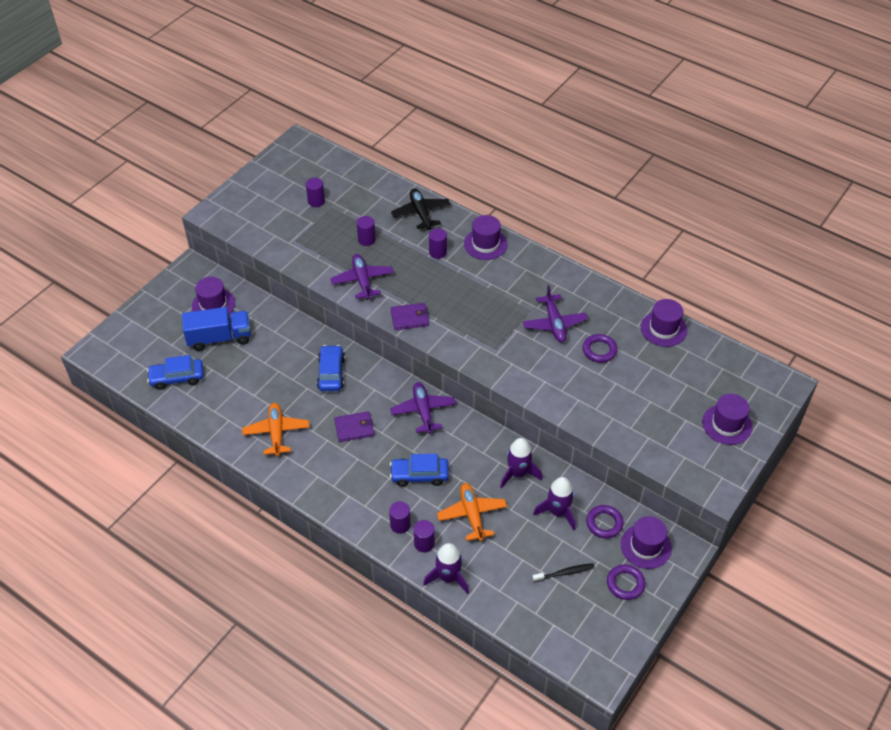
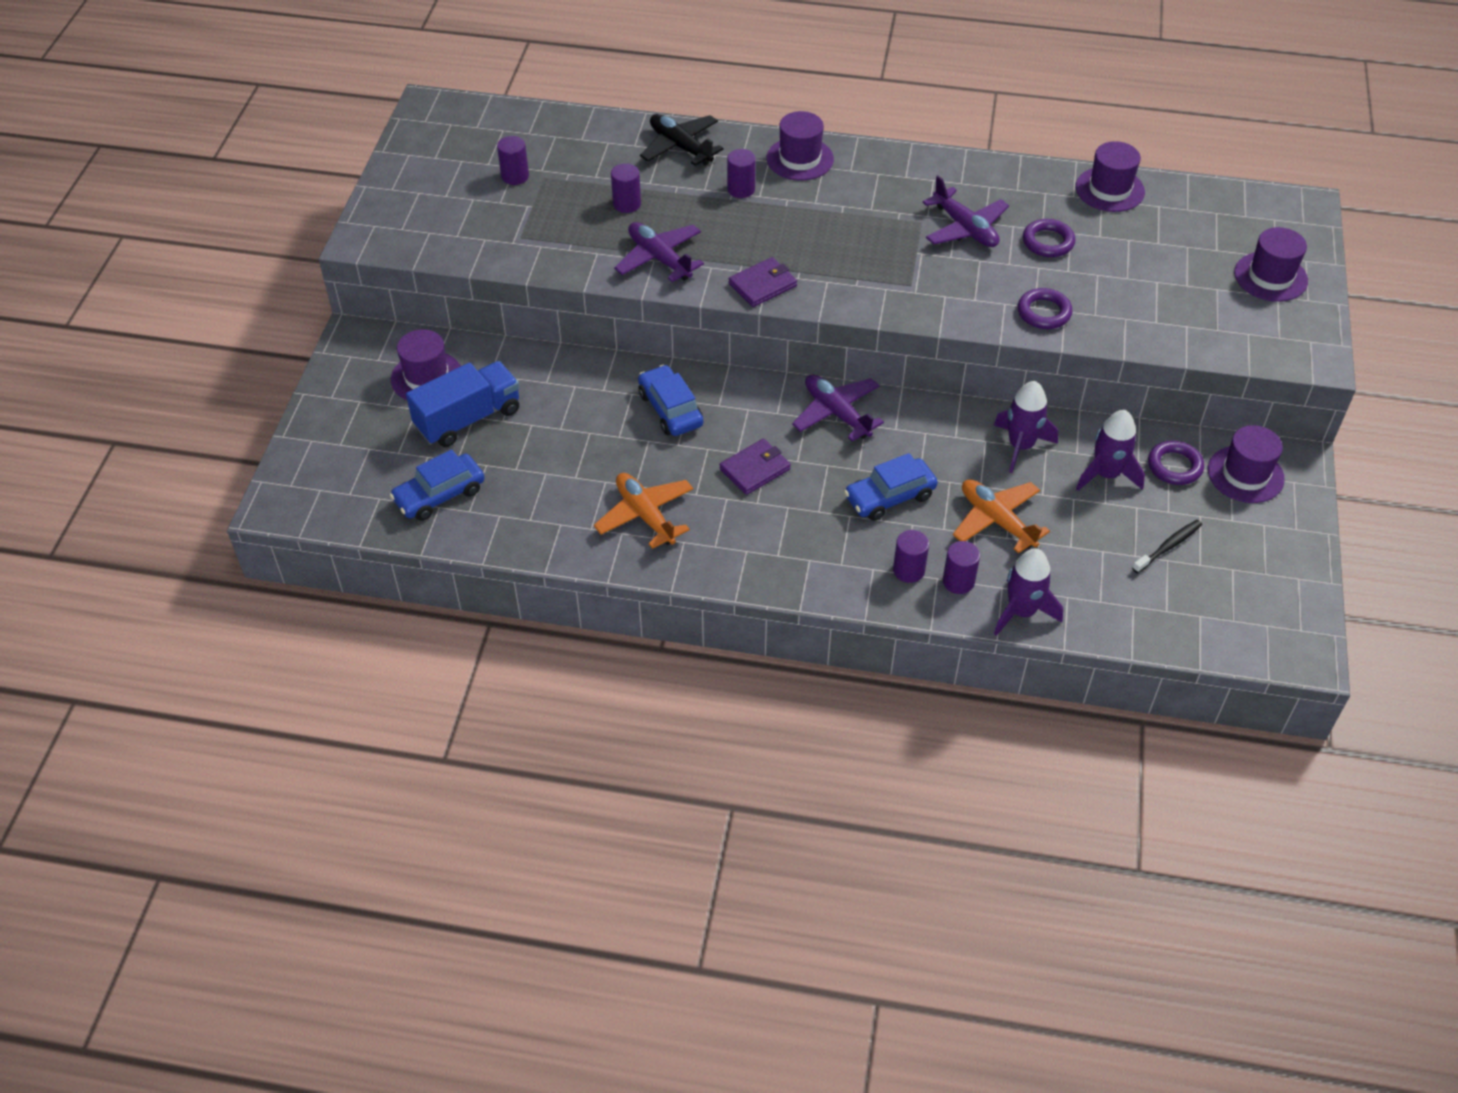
camera: 25 degrees left, 0 degrees up
(625, 584) = (1253, 529): purple ring -> purple ring (1044, 312)

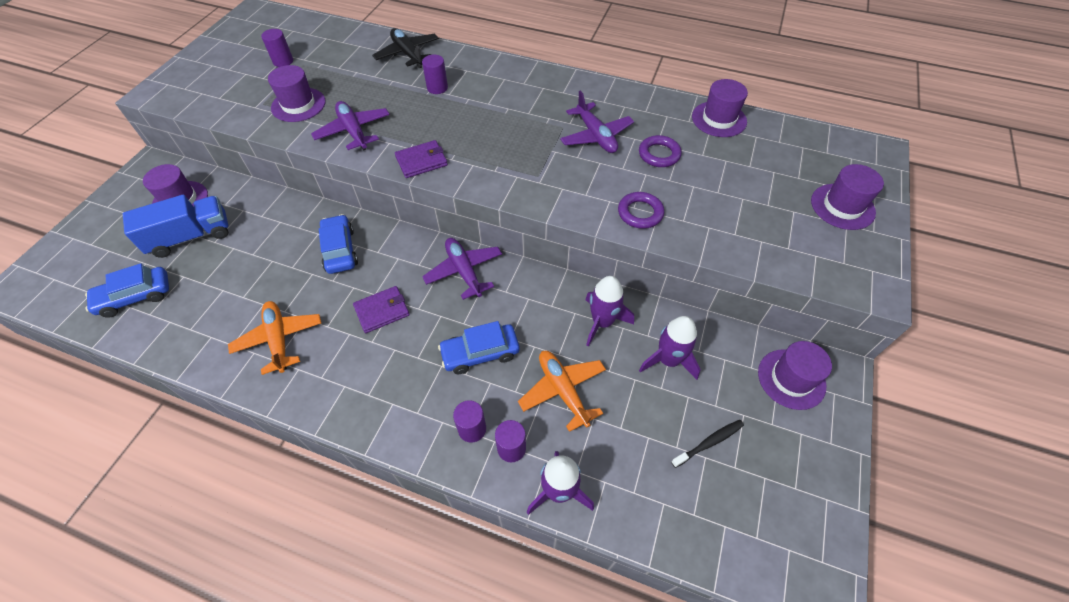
camera: 10 degrees right, 5 degrees up
(627, 204) = (350, 89): purple cylinder -> none
(800, 159) = (489, 71): purple hat -> purple hat (298, 105)
(1174, 466) = (729, 361): purple ring -> none

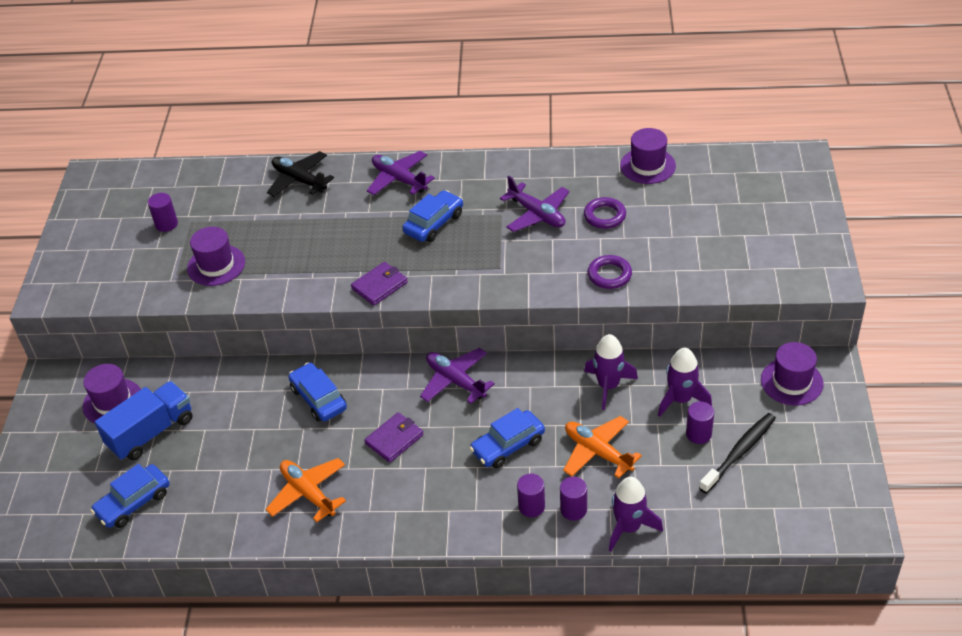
camera: 15 degrees left, 10 degrees down
(353, 131) = (292, 276): purple plane -> purple plane (399, 179)
(437, 88) = (352, 208): purple cylinder -> purple cylinder (698, 434)
(499, 119) = (434, 223): none -> blue car
(709, 443) = (739, 452): black toothbrush -> black toothbrush, size x1.52
(842, 206) = (784, 219): purple hat -> none

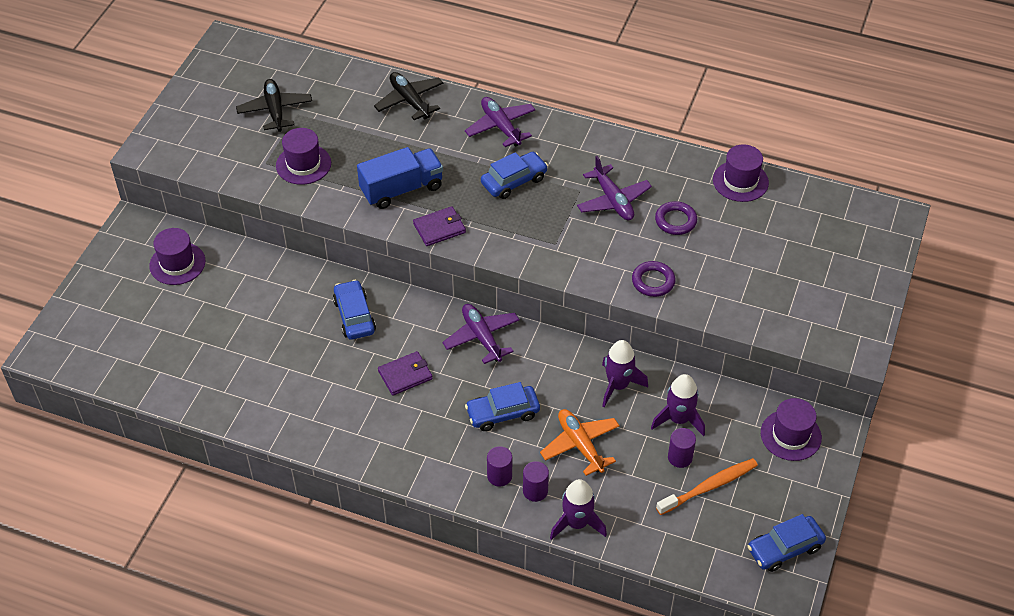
camera: 15 degrees right, 5 degrees up
(133, 503) = (162, 362): blue car -> blue car (785, 548)
(151, 432) = (199, 302): blue truck -> blue truck (401, 189)
(166, 224) = (275, 110): purple cylinder -> black plane
(308, 493) = (311, 401): orange plane -> none
(739, 452) = (709, 487): black toothbrush -> orange toothbrush

